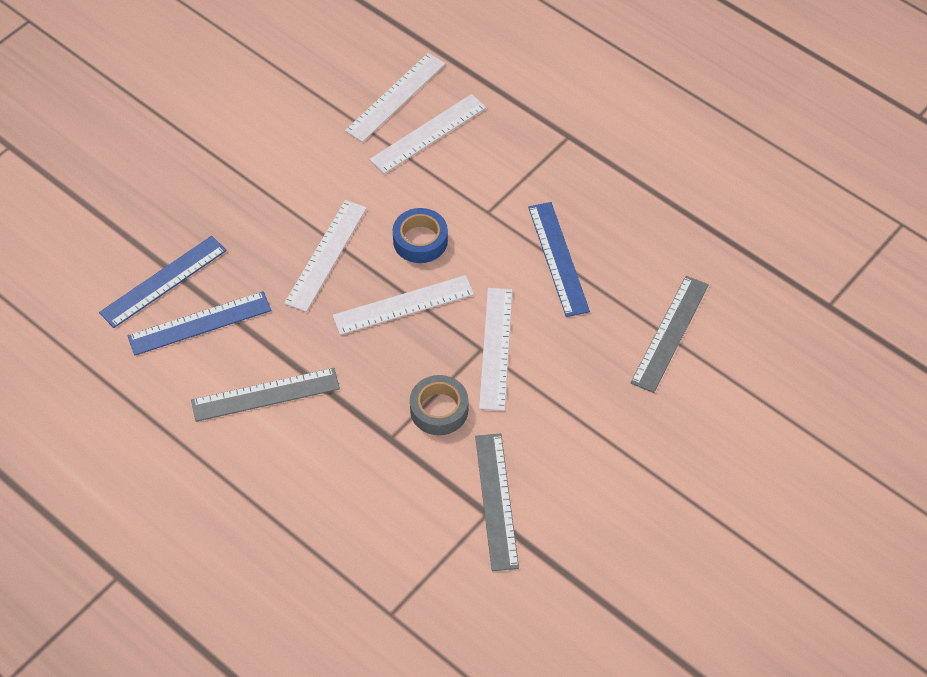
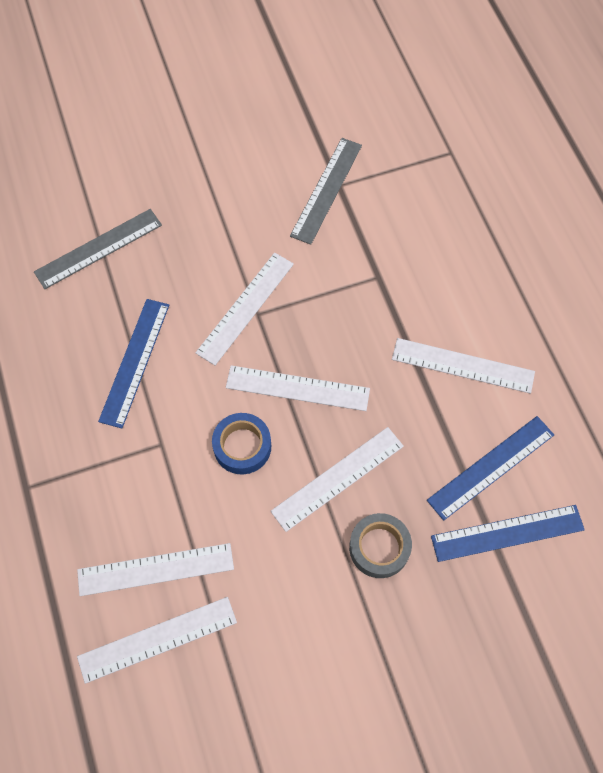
camera: 150 degrees left, 10 degrees up
(199, 323) = (491, 467): blue ruler -> blue ruler turned 45 degrees counterclockwise
(265, 394) = (463, 365): grey ruler -> white ruler
(439, 410) = (325, 280): grey tape -> grey tape (379, 548)

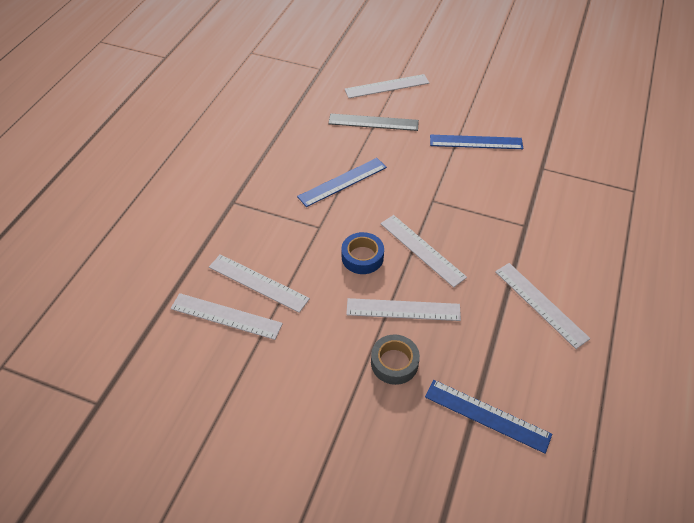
camera: 40 degrees right, 15 degrees down
(245, 307) = (428, 193): white ruler -> white ruler (387, 86)
(326, 190) = (532, 166): grey ruler -> none
(491, 467) = (509, 371): blue ruler -> blue ruler (476, 142)

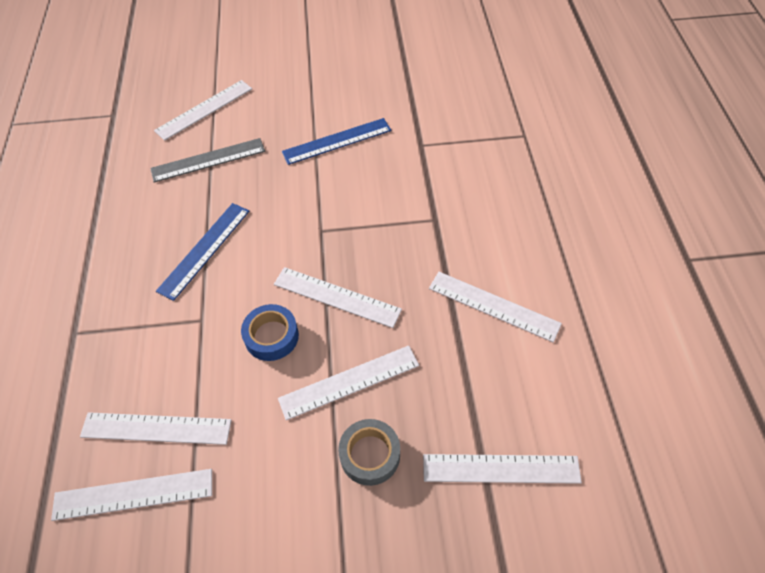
camera: 25 degrees left, 5 degrees up
(487, 415) = (501, 468): blue ruler -> white ruler

